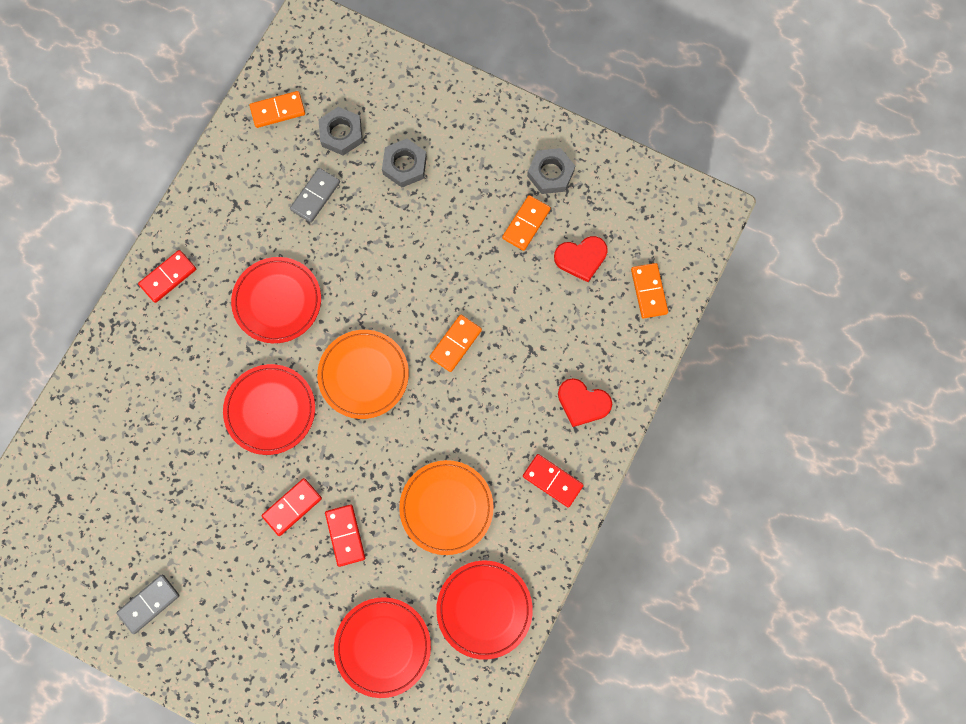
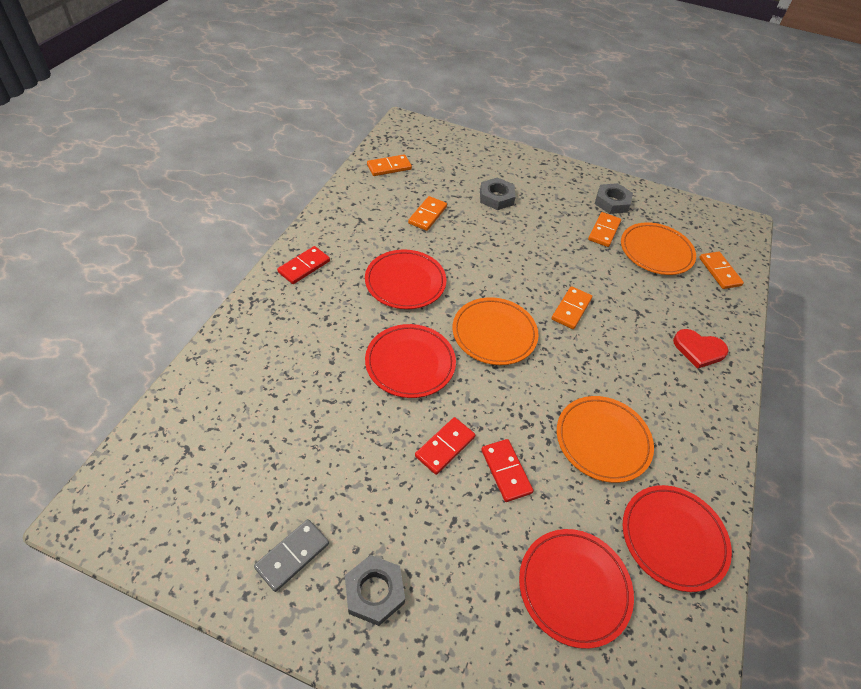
camera: 10 degrees left, 25 degrees down
(315, 196) = (427, 215): grey domino -> orange domino
(341, 134) = (442, 180): grey nut -> grey nut (374, 592)
(552, 480) = (697, 413): red domino -> none
(581, 258) = (656, 251): red heart -> orange plate

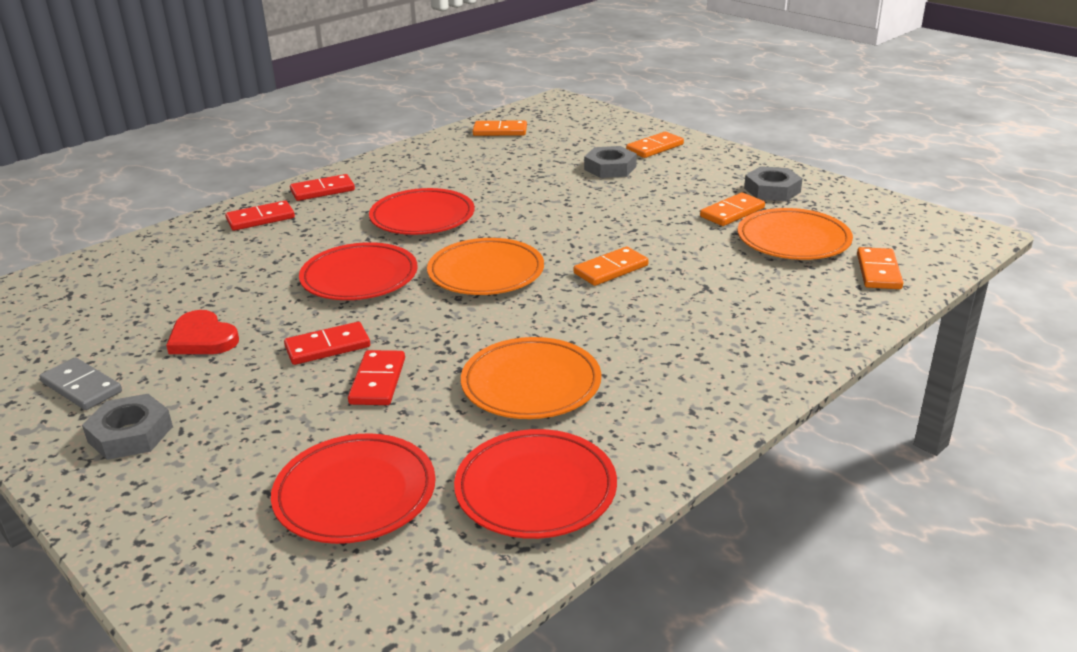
camera: 30 degrees right, 20 degrees down
(279, 313) = (260, 219): none -> red domino
(292, 556) = (81, 387): grey domino -> grey domino turned 60 degrees clockwise
(427, 215) = (506, 171): orange domino -> orange domino (654, 147)
(698, 350) = (764, 335): red heart -> red heart (202, 338)

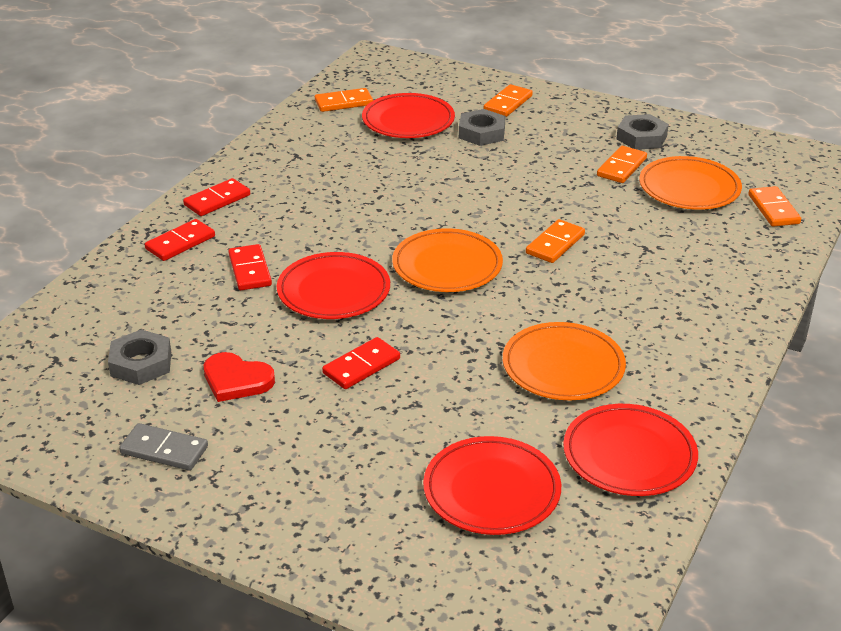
camera: 20 degrees left, 5 degrees up
(130, 434) = (253, 483): grey nut -> grey nut (141, 363)
(378, 381) = (432, 390): red domino -> red domino (250, 270)
(422, 217) = (342, 216): red plate -> red plate (408, 121)

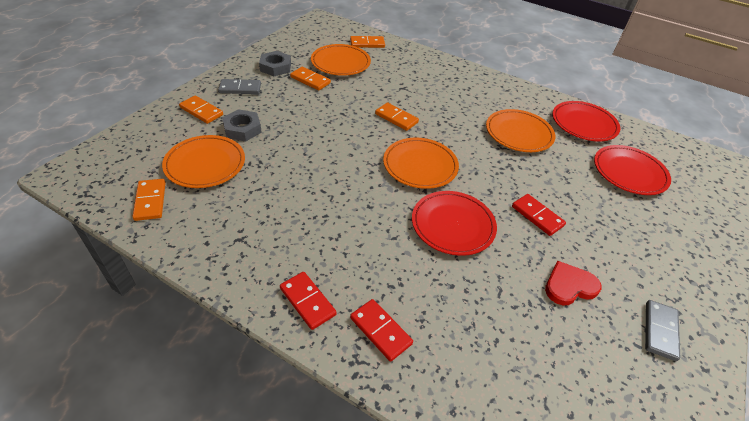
camera: 90 degrees left, 10 degrees up
(141, 363) = (565, 354): grey nut -> none
(236, 380) = (569, 286): red heart -> red heart turned 135 degrees counterclockwise
(250, 270) = (426, 276): red domino -> none
(408, 121) = (205, 164): red plate -> orange plate
(571, 120) = (240, 88): none -> grey domino

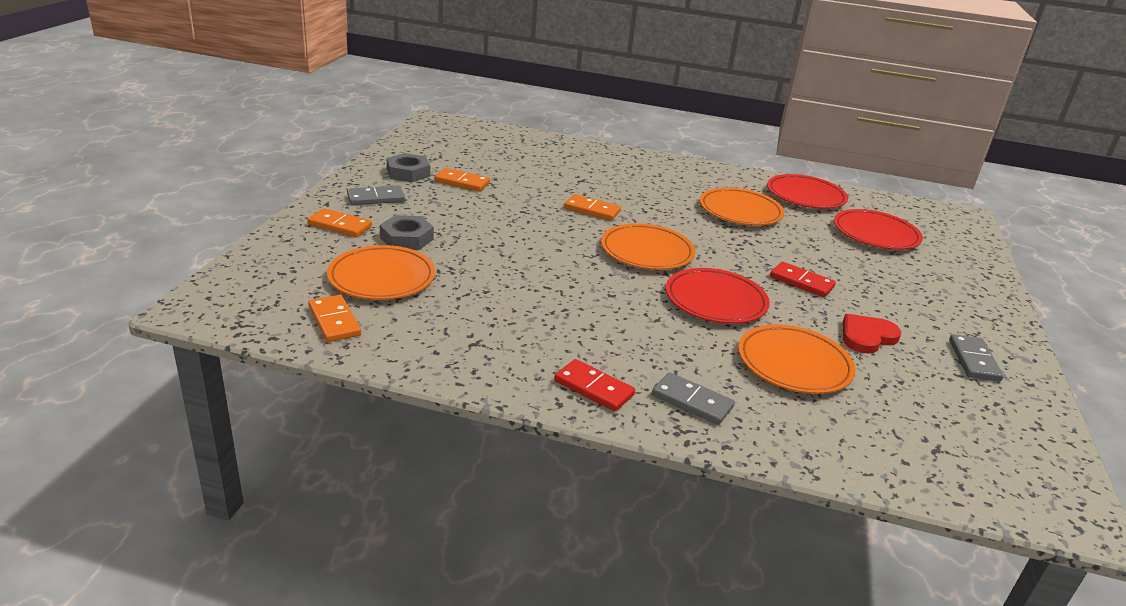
camera: 15 degrees left, 15 degrees down
(340, 63) = (489, 162): orange plate -> orange plate (794, 364)
(367, 43) = (511, 140): orange domino -> none
(381, 331) = (692, 401): red domino -> grey domino

